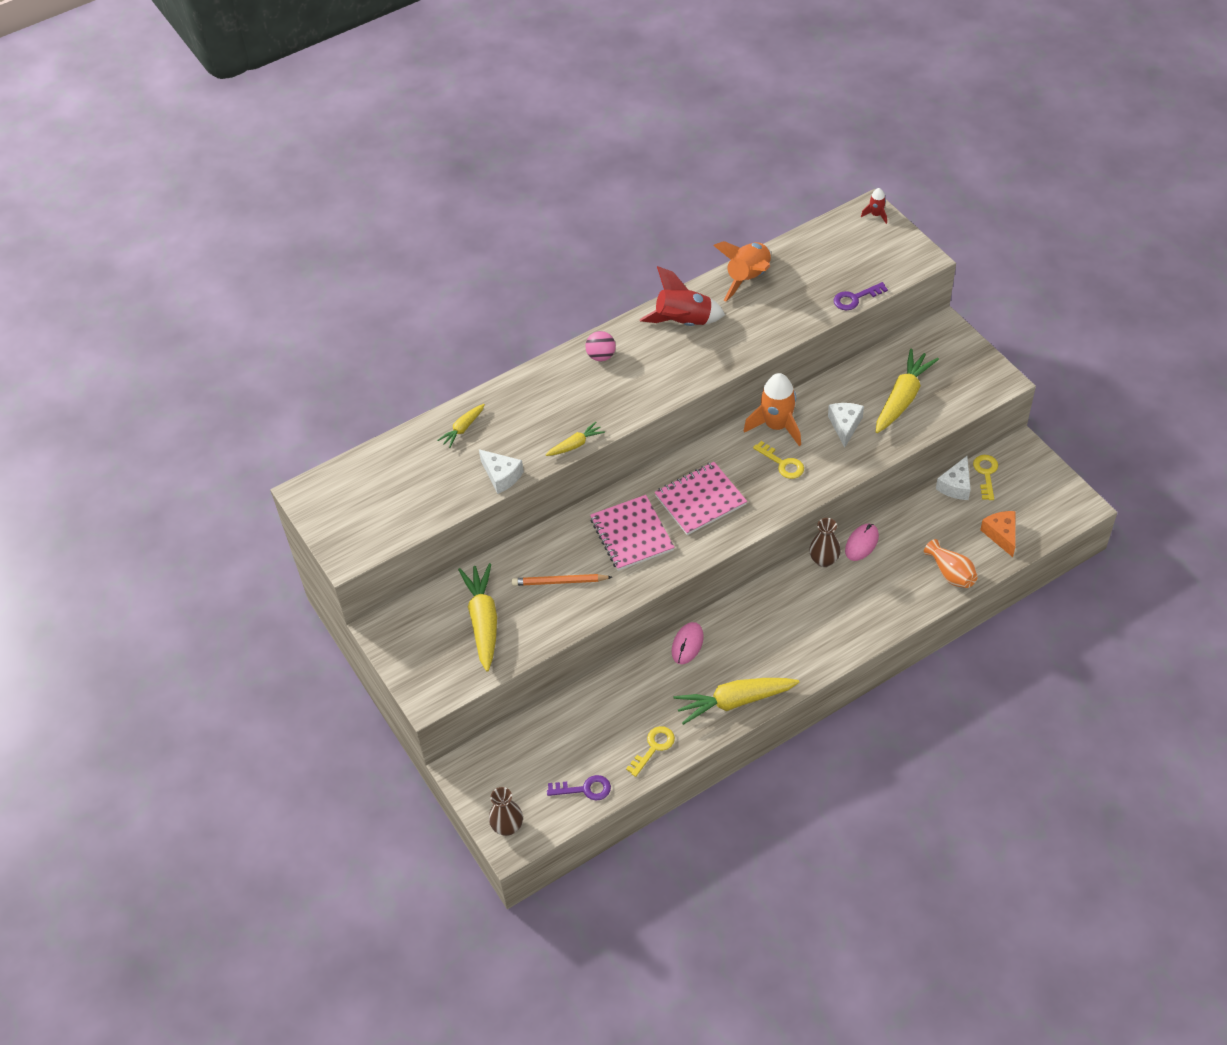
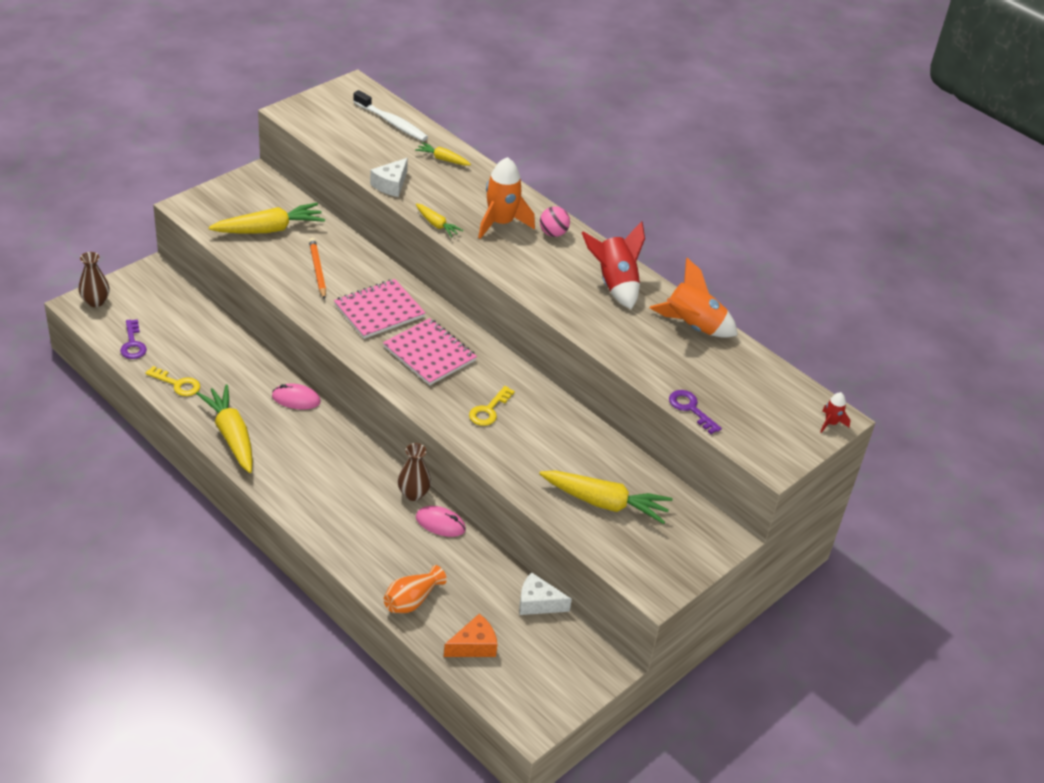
camera: 70 degrees right, 10 degrees down
(386, 466) = (392, 122): none -> white toothbrush
(776, 426) = (539, 404): orange rocket -> orange rocket (501, 223)
(845, 426) = (552, 456): white cheese -> none
(986, 473) = (562, 631): yellow key -> none

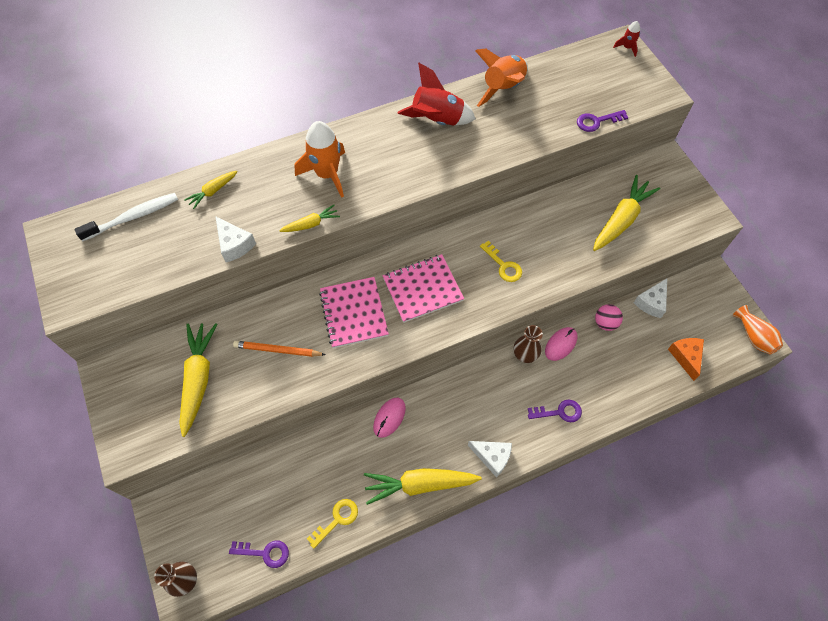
camera: 65 degrees left, 20 degrees up
(280, 486) = (492, 457): none -> white cheese
(353, 534) = (559, 412): none -> purple key
(412, 600) = (636, 387): orange vase -> orange vase (753, 336)
(553, 233) = (355, 141): pink ball -> pink ball (605, 323)

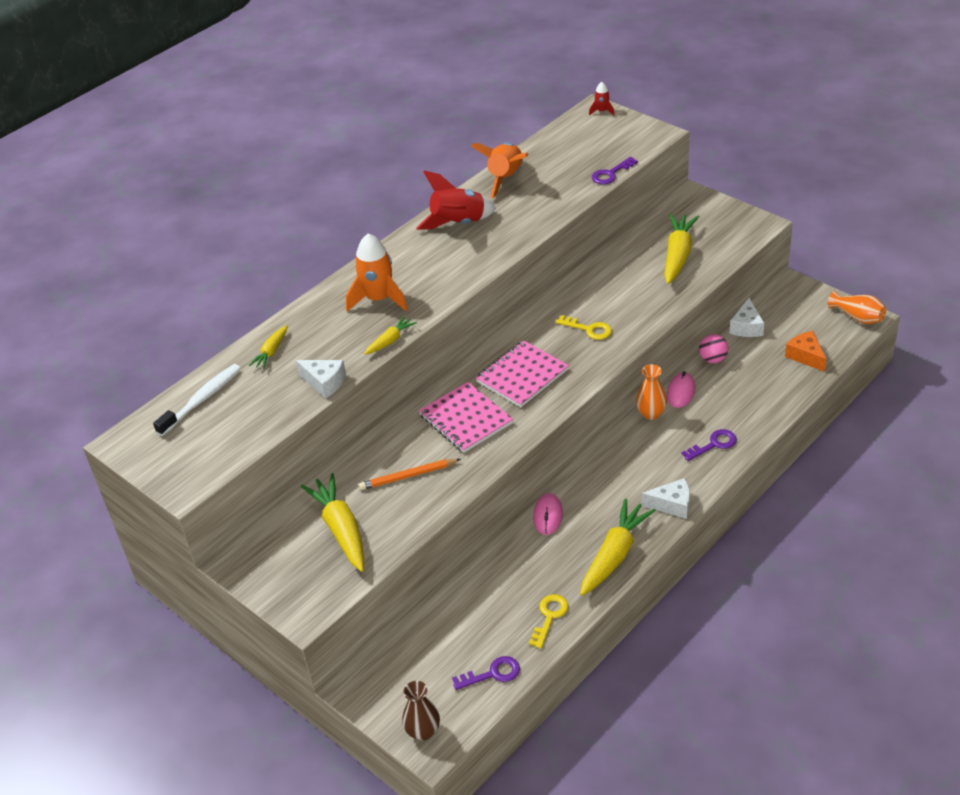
camera: 20 degrees left, 20 degrees down
(420, 484) = (614, 555): yellow carrot -> yellow carrot turned 150 degrees clockwise
(525, 355) = (651, 413): brown vase -> orange vase

